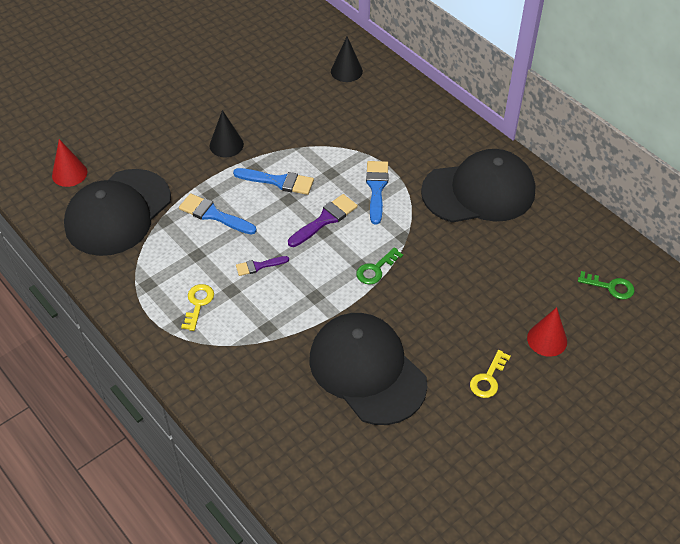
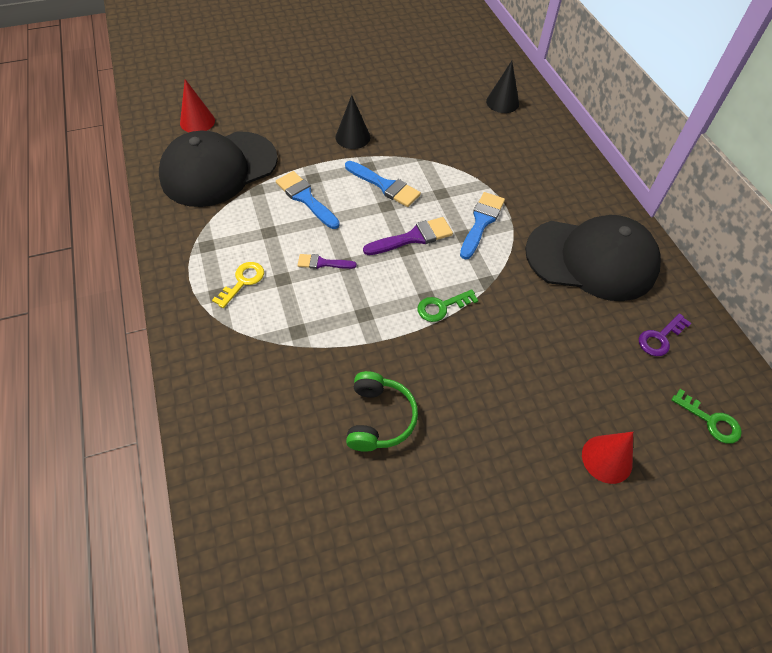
camera: 20 degrees right, 5 degrees up
(367, 370) = (379, 418): black cap -> green headphones
(488, 378) = (515, 482): yellow key -> none
(554, 237) = (660, 338): none -> purple key

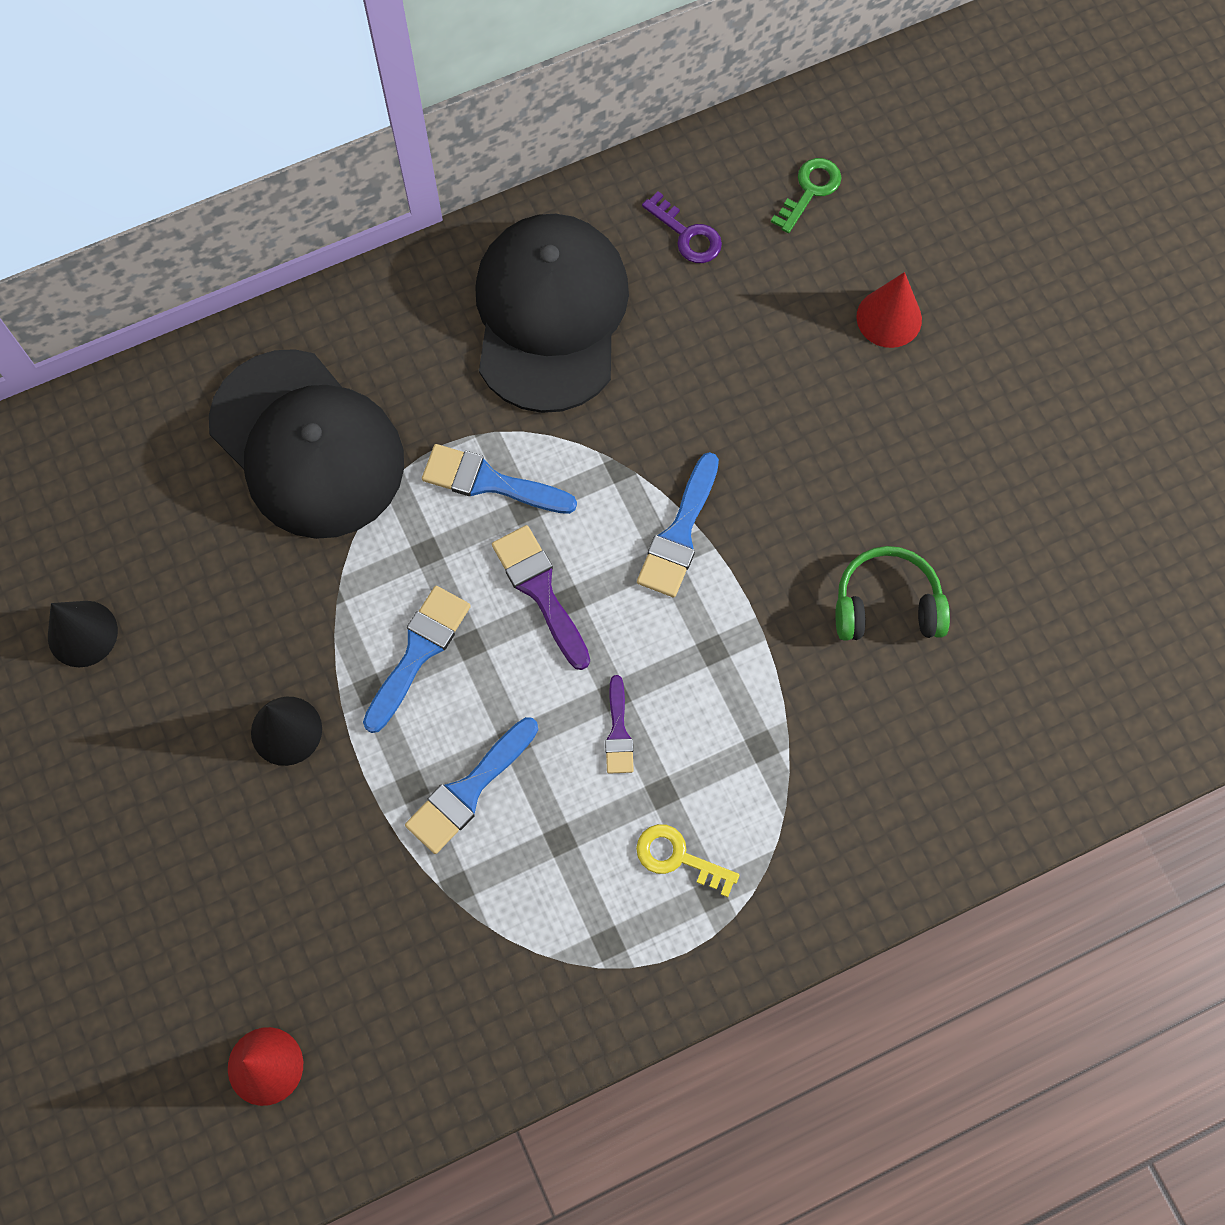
camera: 95 degrees left, 15 degrees up
(219, 169) = (407, 977): black cap -> black cap (307, 445)
(442, 307) = (679, 534): green key -> blue brush
(502, 102) = (153, 452): black cone -> black cone (82, 633)

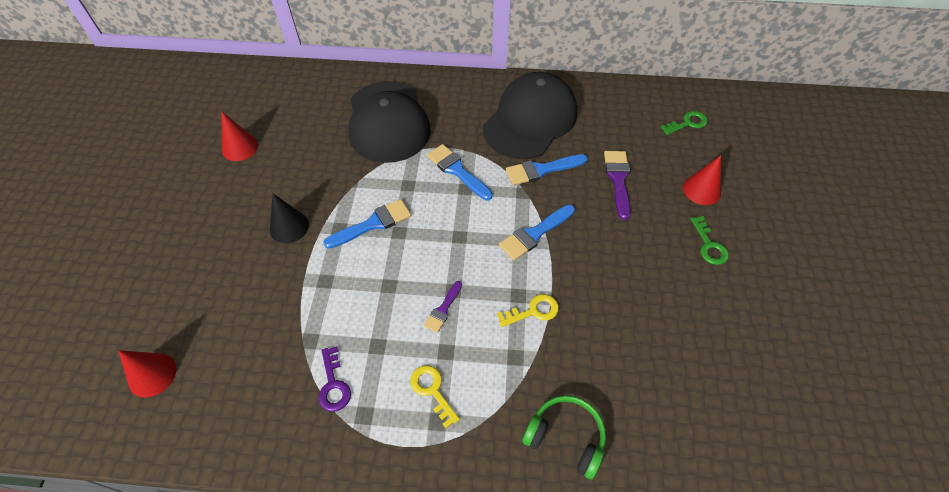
camera: 30 degrees right, 15 degrees down
(82, 633) = (240, 147): black cone -> red cone
(468, 790) = (350, 297): blue brush -> blue brush (541, 170)
(540, 590) = (449, 226): purple brush -> purple brush (618, 180)
(687, 234) = (615, 116): purple key -> purple key (333, 384)
(747, 663) = (533, 311): none -> yellow key
(886, 604) = (628, 321): green headphones -> green headphones (566, 437)
(941, 415) = (709, 245): none -> green key

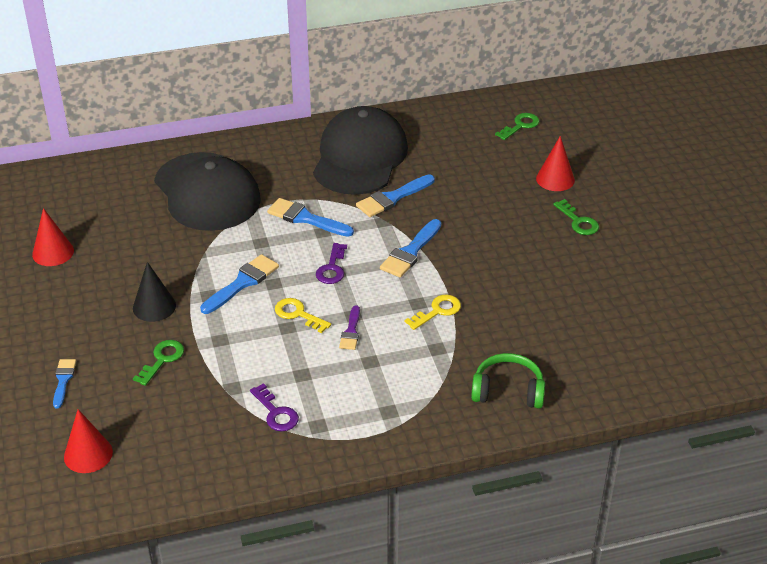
camera: 20 degrees left, 15 degrees down
(177, 283) = (63, 380): none -> blue brush
(266, 287) = (162, 360): none -> green key
(432, 391) = (372, 392): yellow key -> yellow key (298, 314)
(457, 231) = (332, 268): none -> purple key
(618, 180) = (472, 189): purple brush -> none

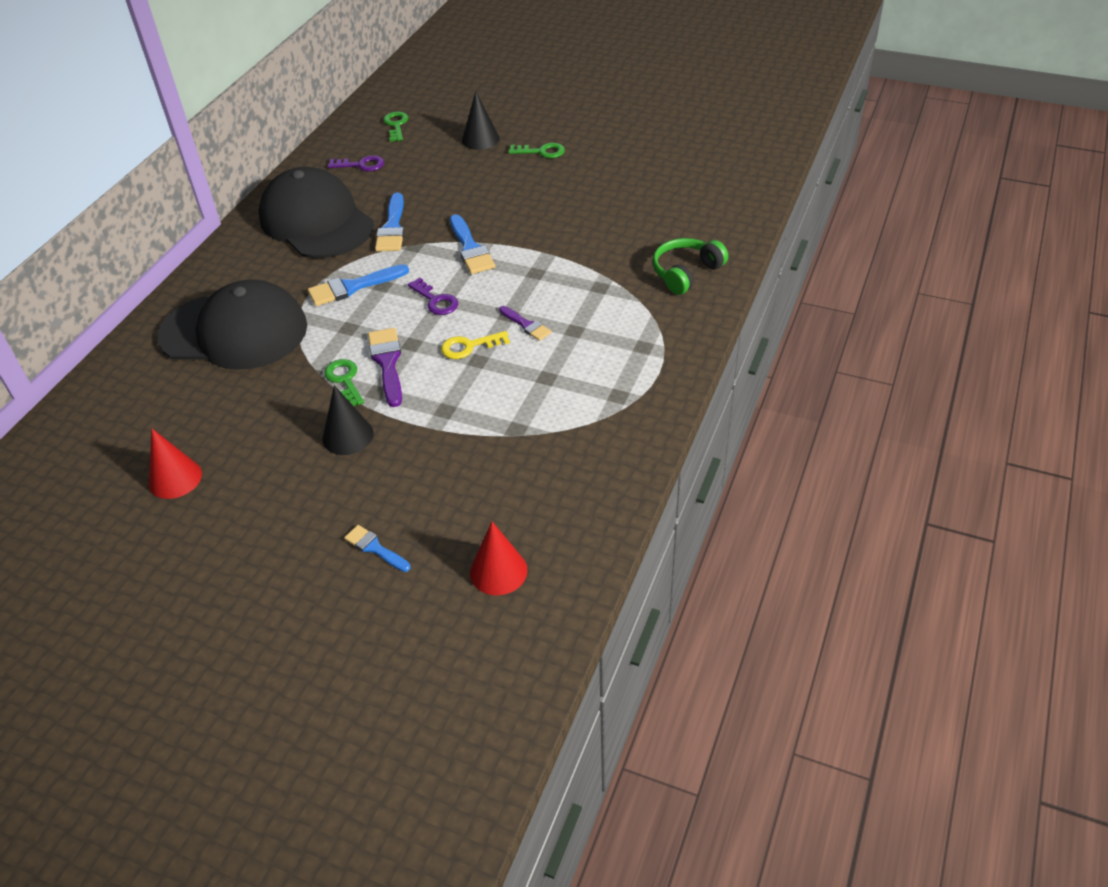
camera: 50 degrees left, 5 degrees up
(162, 360) = (427, 461): green key -> green key (345, 380)
(242, 283) = (387, 363): blue brush -> purple brush
(276, 412) = (576, 415): purple key -> purple key (361, 165)
(437, 311) = (557, 267): yellow key -> none
(555, 179) = (480, 139): red cone -> black cone

